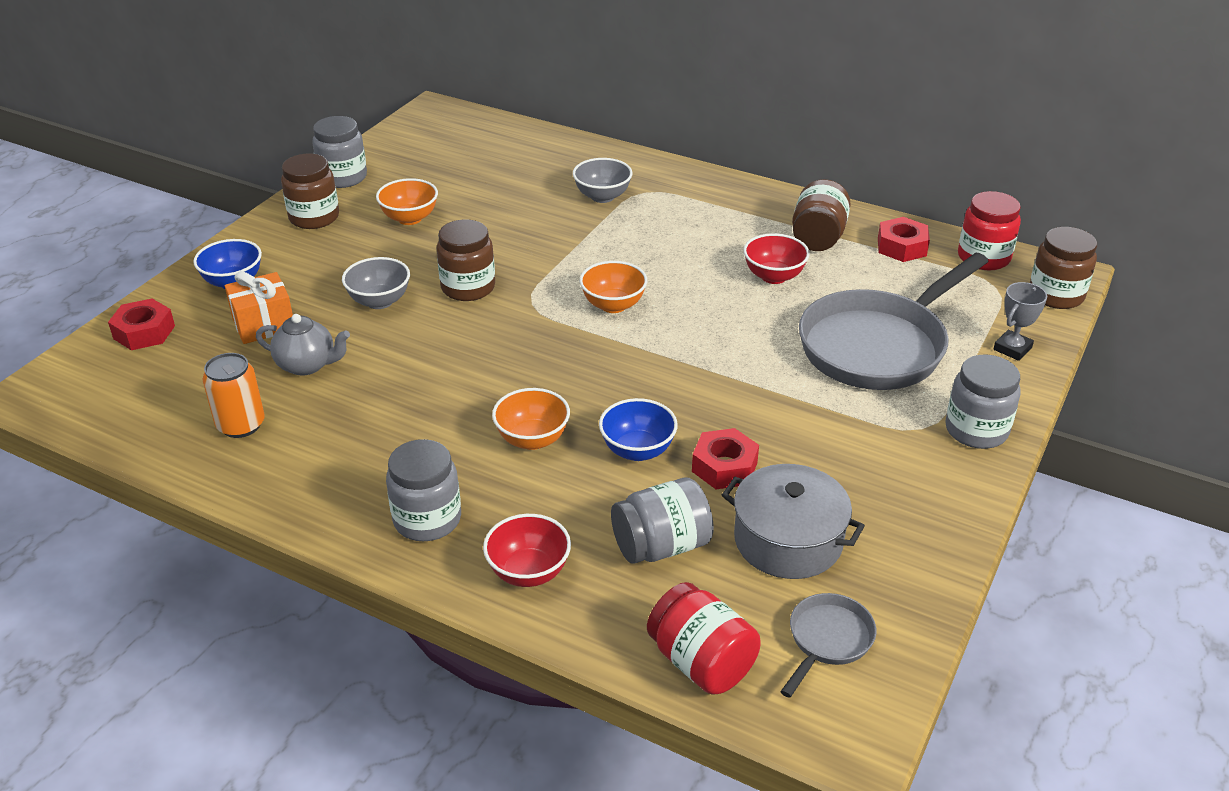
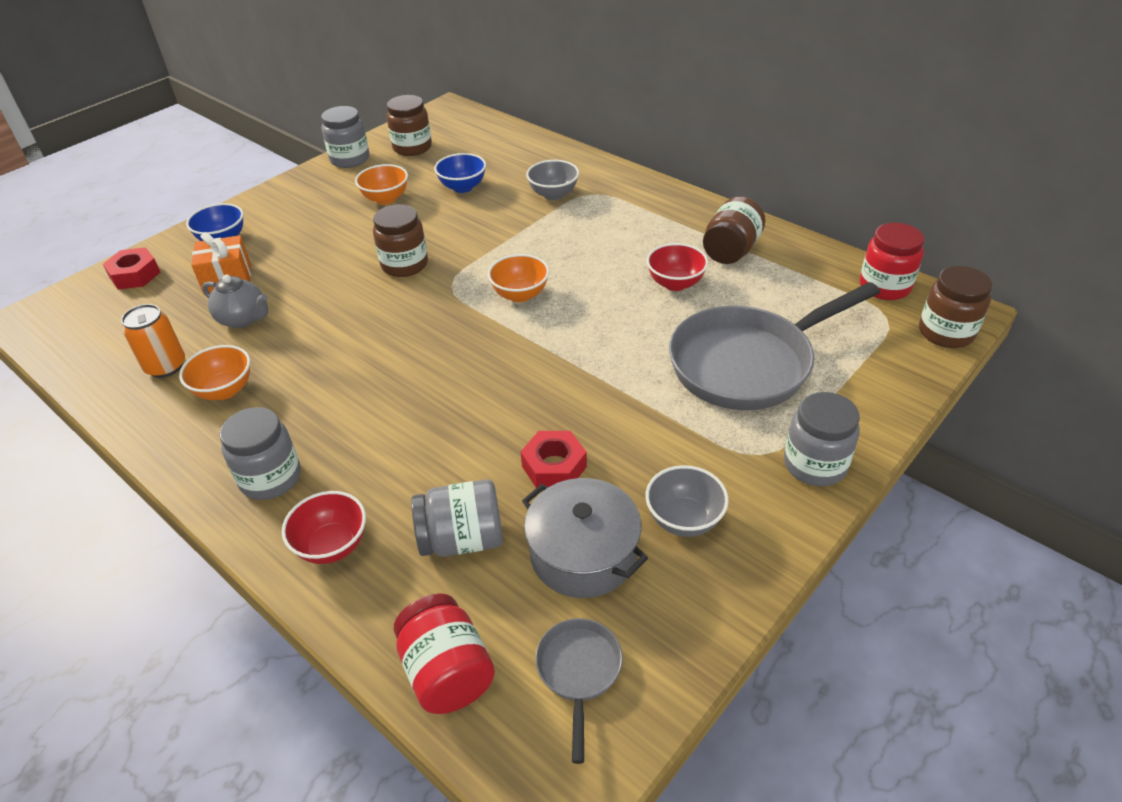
camera: 15 degrees right, 5 degrees up
(314, 217) = (311, 191): brown jar -> brown jar (412, 147)
(379, 301) = (327, 269): grey bowl -> grey bowl (684, 520)
(532, 439) = (394, 413): orange bowl -> orange bowl (225, 390)
(637, 450) = (482, 438): blue bowl -> blue bowl (463, 187)
(827, 640) = (579, 672): grey pan -> grey pan turned 45 degrees counterclockwise
(901, 247) = (807, 267): red nut -> none
(1012, 349) = (882, 383): grey trophy -> none

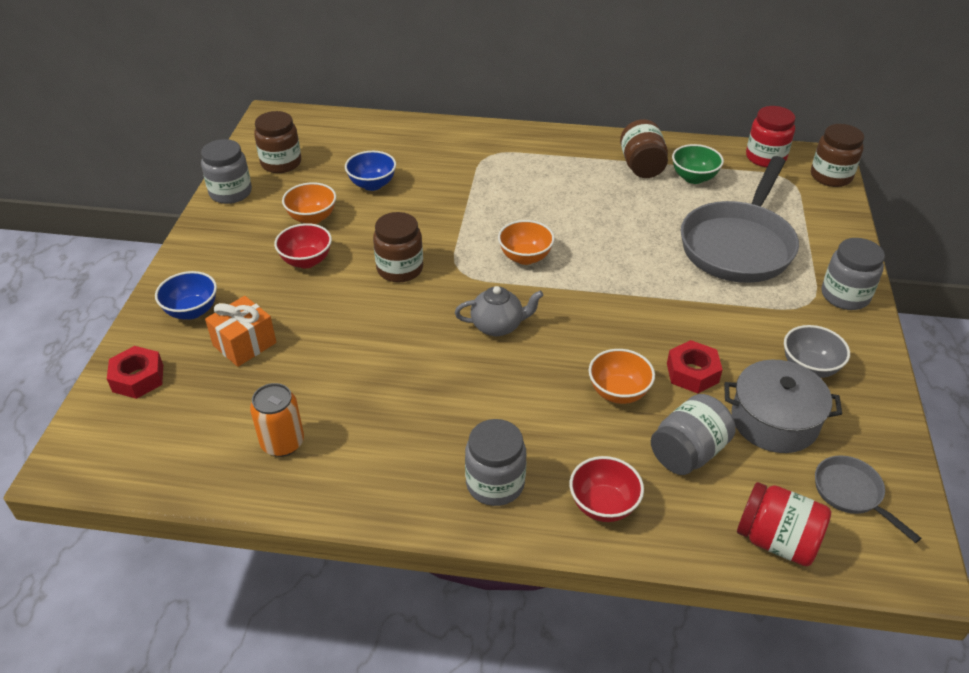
camera: 35 degrees left, 0 degrees up
(225, 390) = (366, 437): orange bowl -> orange bowl (618, 392)
(243, 319) = (307, 372): grey teapot -> grey teapot (498, 326)
(553, 194) = (459, 166): grey bowl -> none
(675, 283) = (630, 205): red bowl -> red bowl (306, 261)
(775, 280) = (694, 178): none -> green bowl

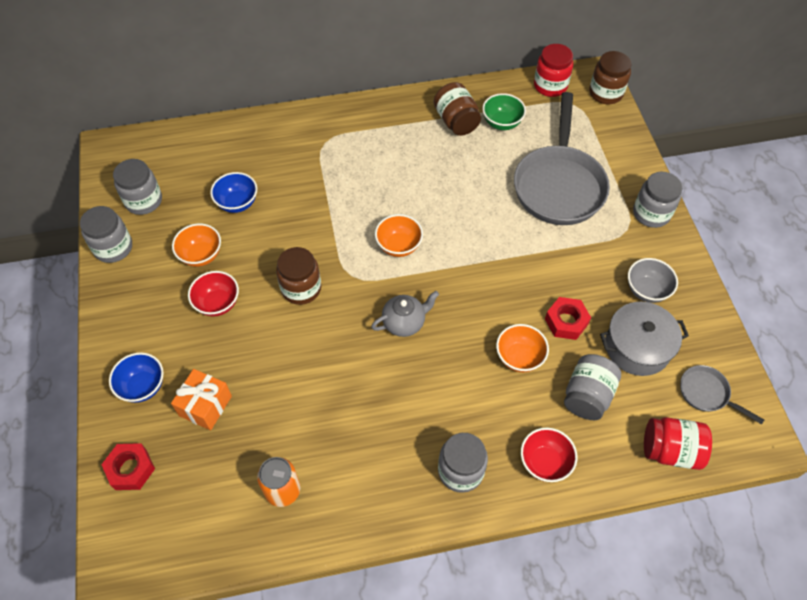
camera: 20 degrees left, 15 degrees up
(281, 163) = (143, 201): brown jar -> grey jar

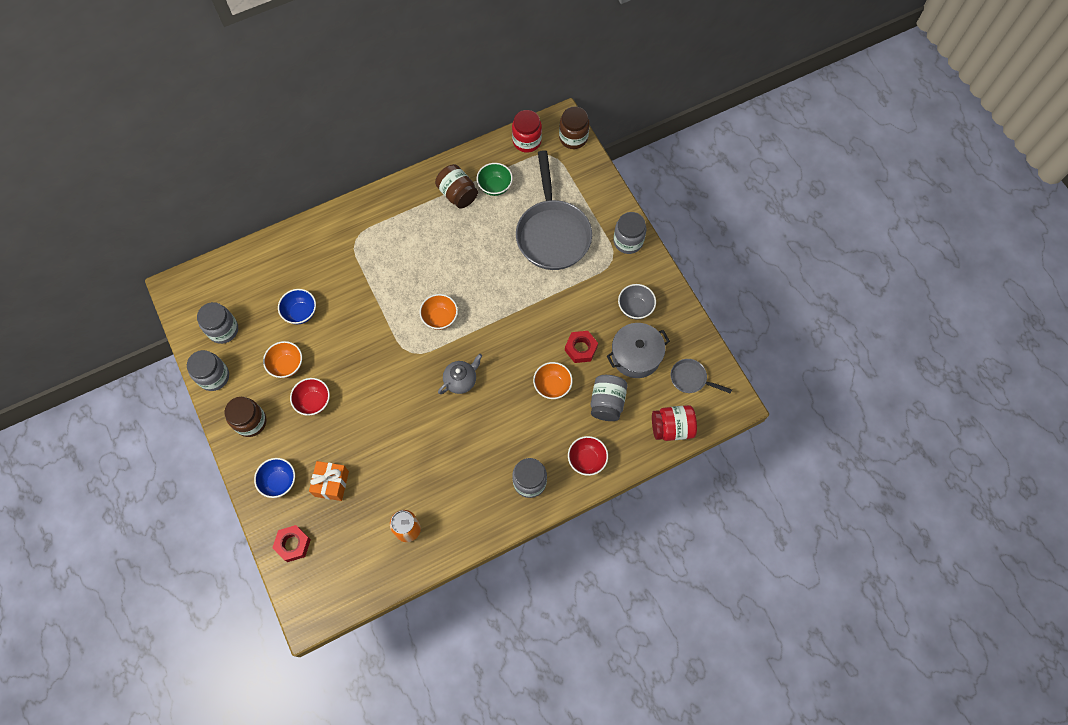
camera: 15 degrees left, 10 degrees up
(301, 288) = (374, 373): brown jar -> brown jar (251, 422)

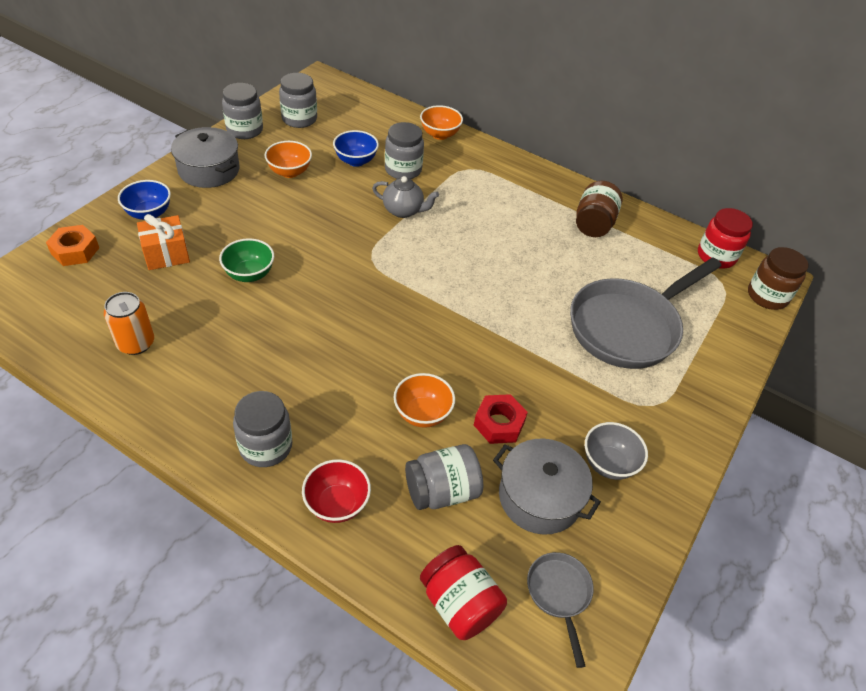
camera: 55 degrees right, 20 degrees down
(251, 422) = (209, 170): brown jar -> grey pot
(293, 544) = (75, 251): red nut -> orange nut
(313, 402) = (259, 205): red bowl -> none
(440, 318) = (432, 267): orange bowl -> orange bowl (440, 134)
(461, 380) = (366, 316): grey teapot -> grey teapot (404, 211)
(495, 187) = (633, 251): green bowl -> green bowl (249, 274)
(628, 241) = (694, 412): grey jar -> grey jar (403, 170)

